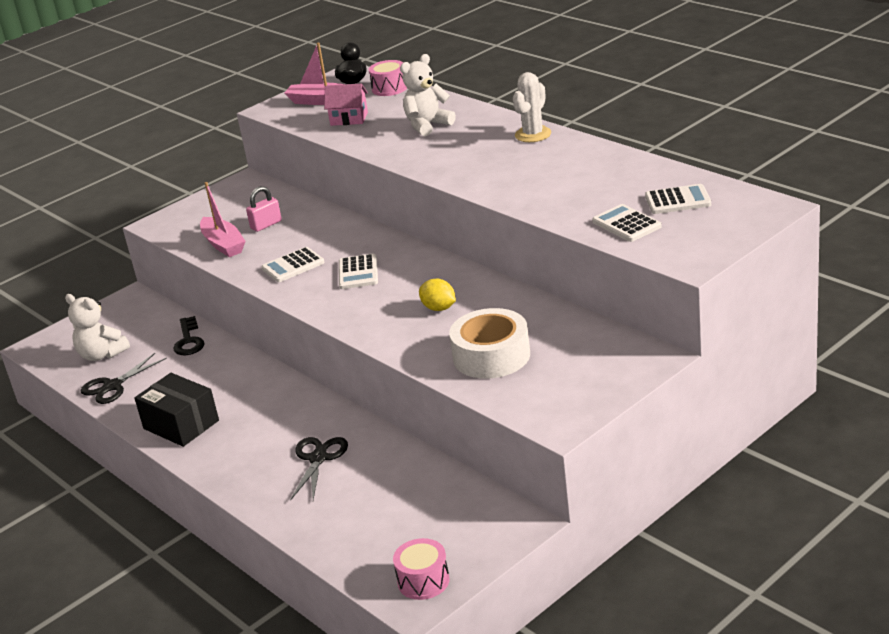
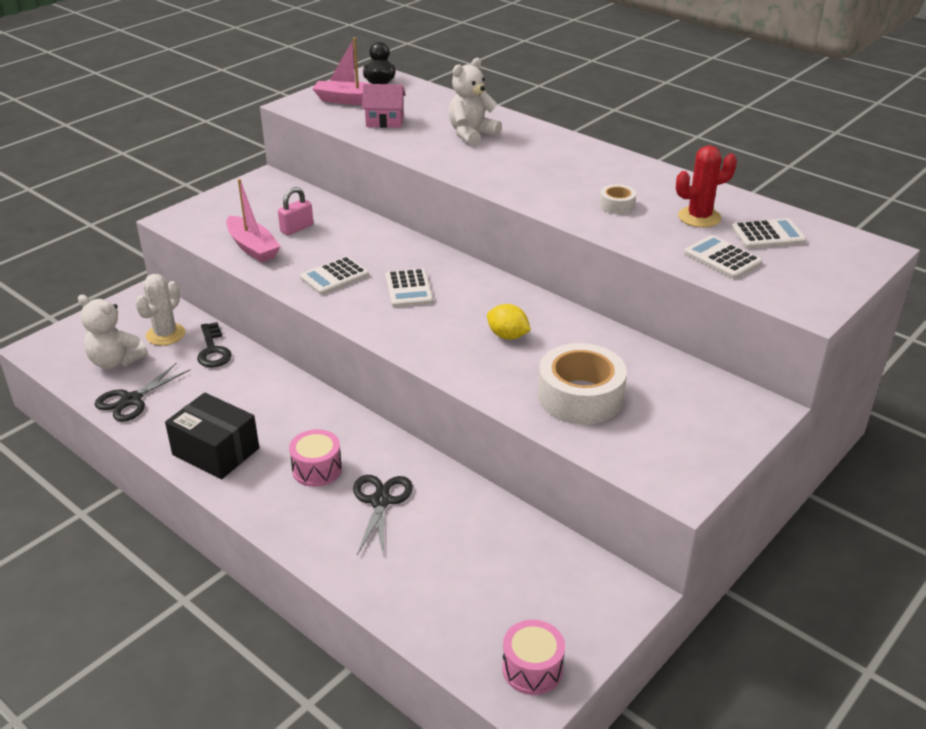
camera: 10 degrees left, 5 degrees up
(389, 88) = (421, 93): pink drum -> pink drum (317, 469)
(533, 134) = (587, 152): white cactus -> white cactus (165, 334)
(544, 182) = (617, 205): none -> white tape
(618, 188) = (699, 217): none -> red cactus

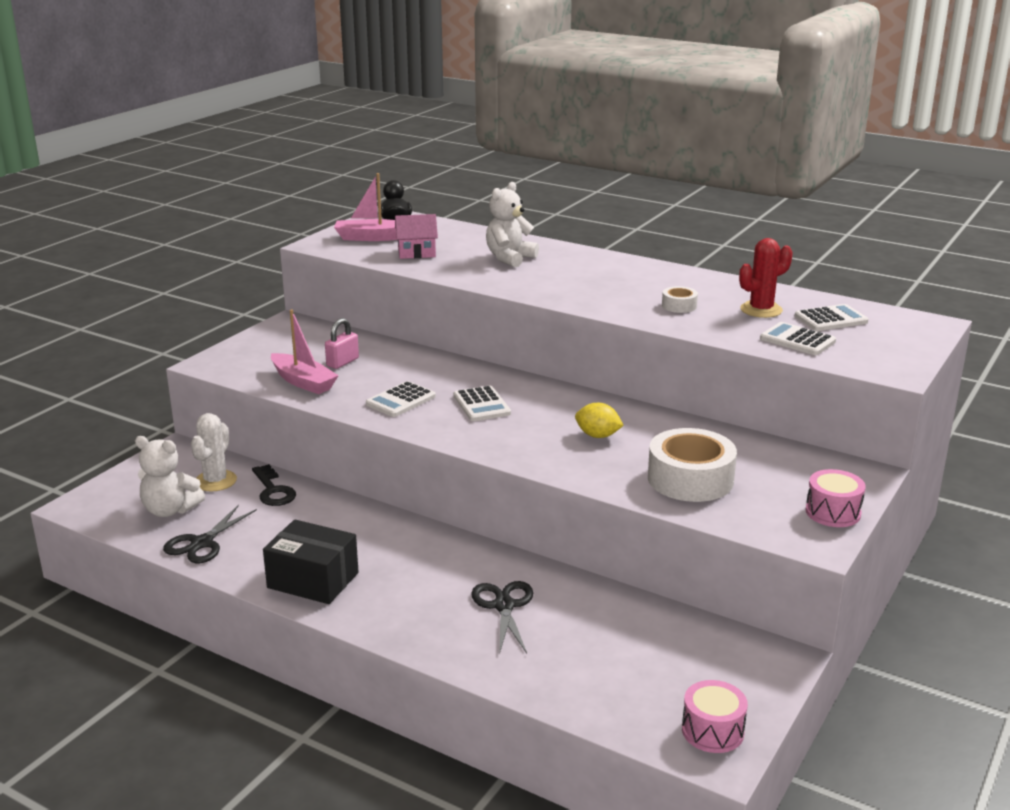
camera: 10 degrees left, 10 degrees down
(317, 469) = (426, 585): pink drum -> pink drum (833, 512)

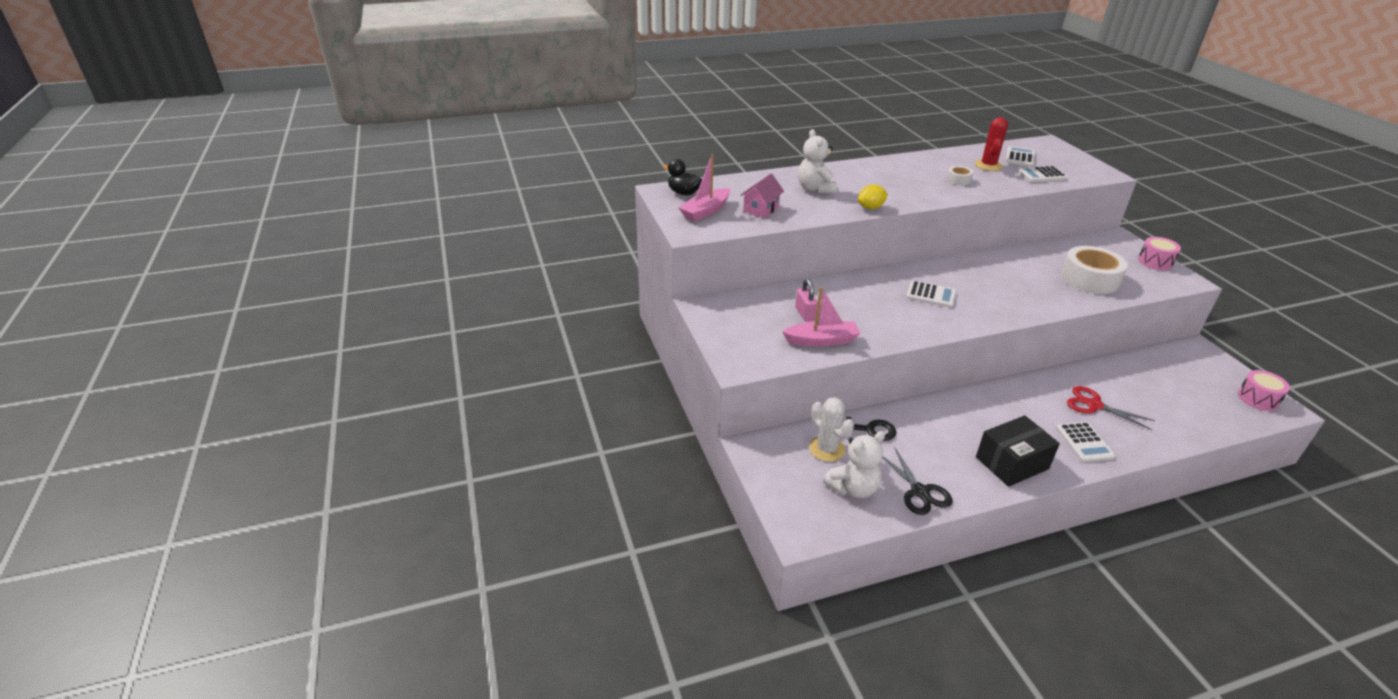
camera: 50 degrees left, 10 degrees up
(401, 400) = (894, 318): white calculator -> white calculator (1084, 442)
(504, 606) = (1094, 405): black scissors -> red scissors
(598, 435) = (1011, 280): yellow lemon -> yellow lemon (870, 208)

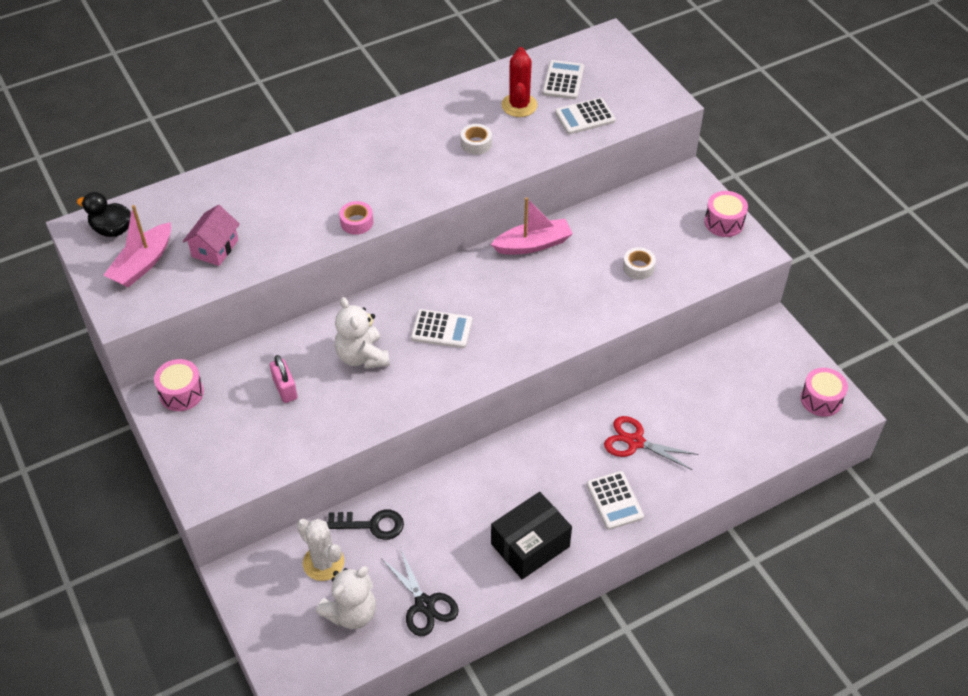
camera: 10 degrees left, 15 degrees up
(721, 306) = (181, 393): none -> pink drum
(815, 189) = (287, 193): white teddy bear -> white teddy bear (362, 356)
(822, 340) = (304, 432): pink boat -> pink boat (533, 244)
(870, 208) = (356, 222): yellow lemon -> pink tape
(1089, 279) = (638, 267): white tape -> white tape, size x0.47

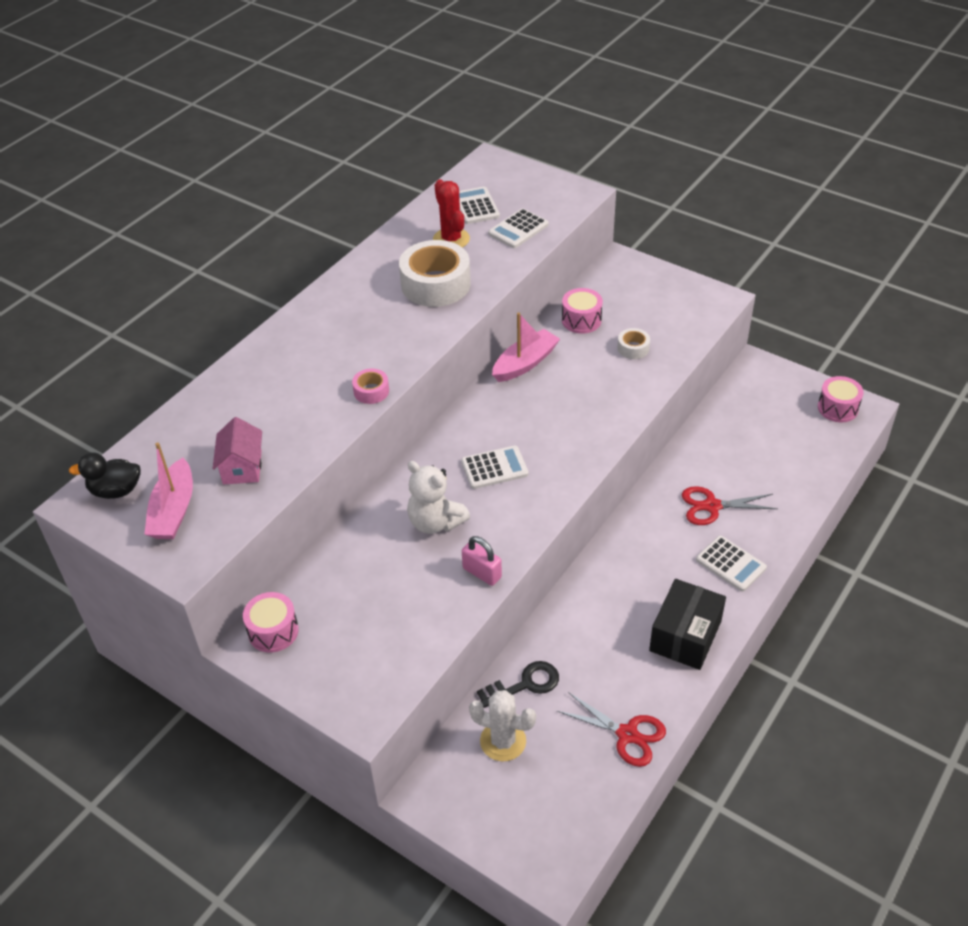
camera: 25 degrees left, 5 degrees down
(285, 389) = (379, 583): pink padlock -> pink padlock (482, 573)
(351, 613) = (563, 775): white teddy bear -> none
(424, 604) = (627, 734): black scissors -> red scissors
(476, 144) = (435, 284): white tape -> white tape, size x2.14
(724, 222) = (678, 285): pink drum -> pink drum (581, 320)

